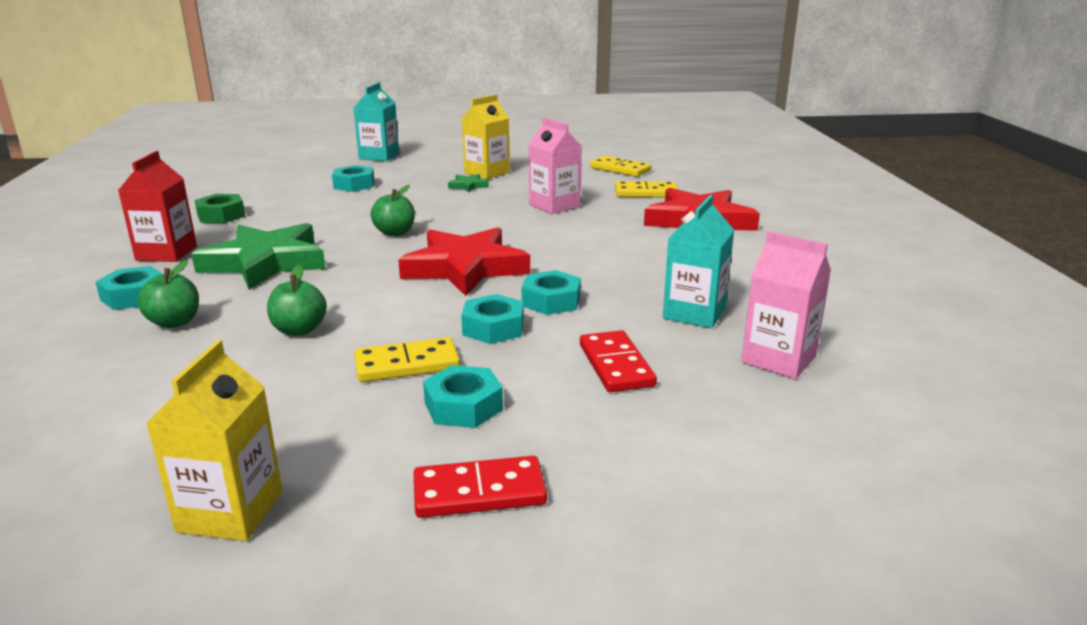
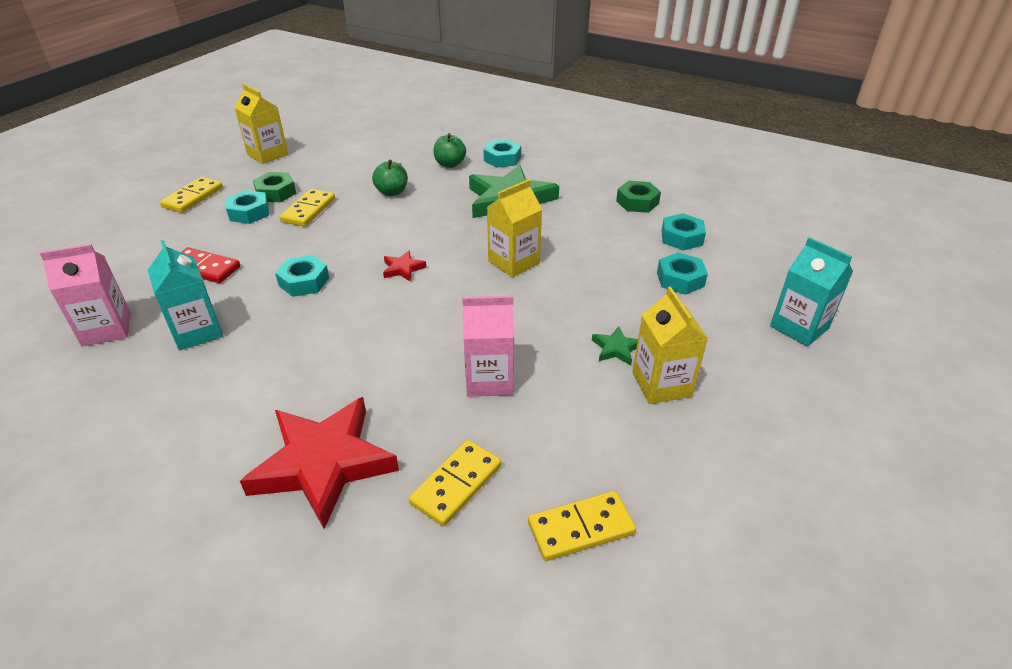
camera: 125 degrees right, 15 degrees up
(166, 253) = (568, 174): red carton -> none
(382, 416) = (276, 193): none -> green nut
(395, 233) = (513, 262): green apple -> yellow carton
(465, 268) = (403, 269): red star -> red star, size x0.41
(479, 492) = (193, 197): red domino -> yellow domino
(493, 327) = (304, 247): turquoise nut -> turquoise nut (681, 237)

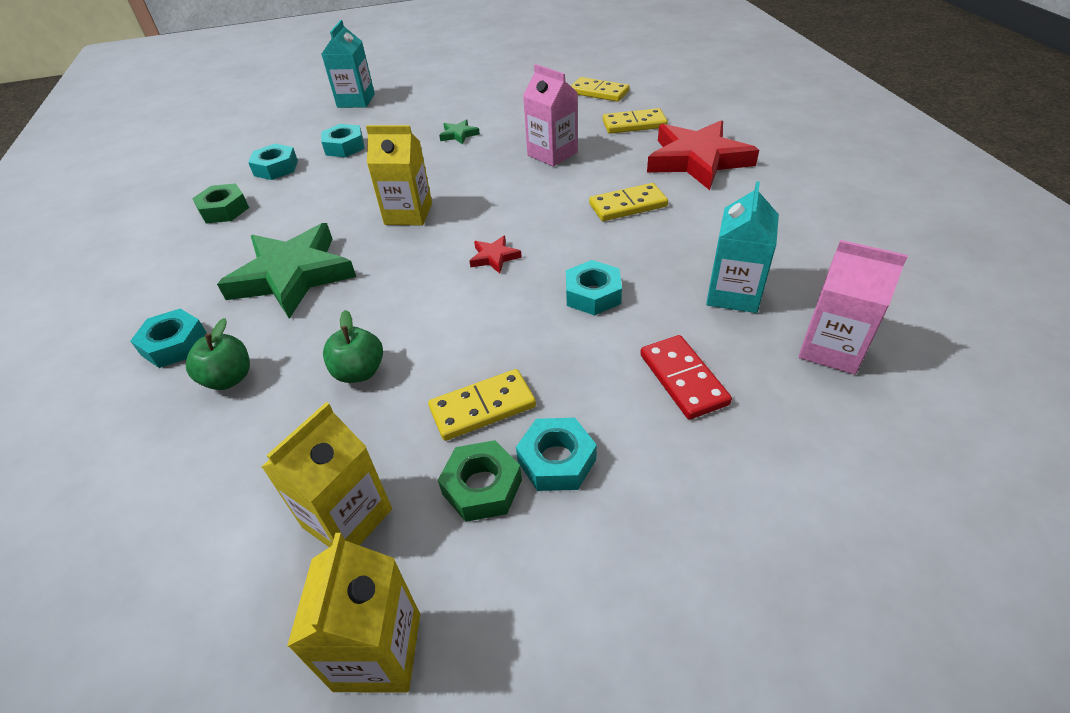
camera: 130 degrees left, 5 degrees up
(193, 197) = (611, 582): yellow domino -> yellow domino (628, 205)
(661, 384) = (471, 113): yellow carton -> yellow carton (347, 518)

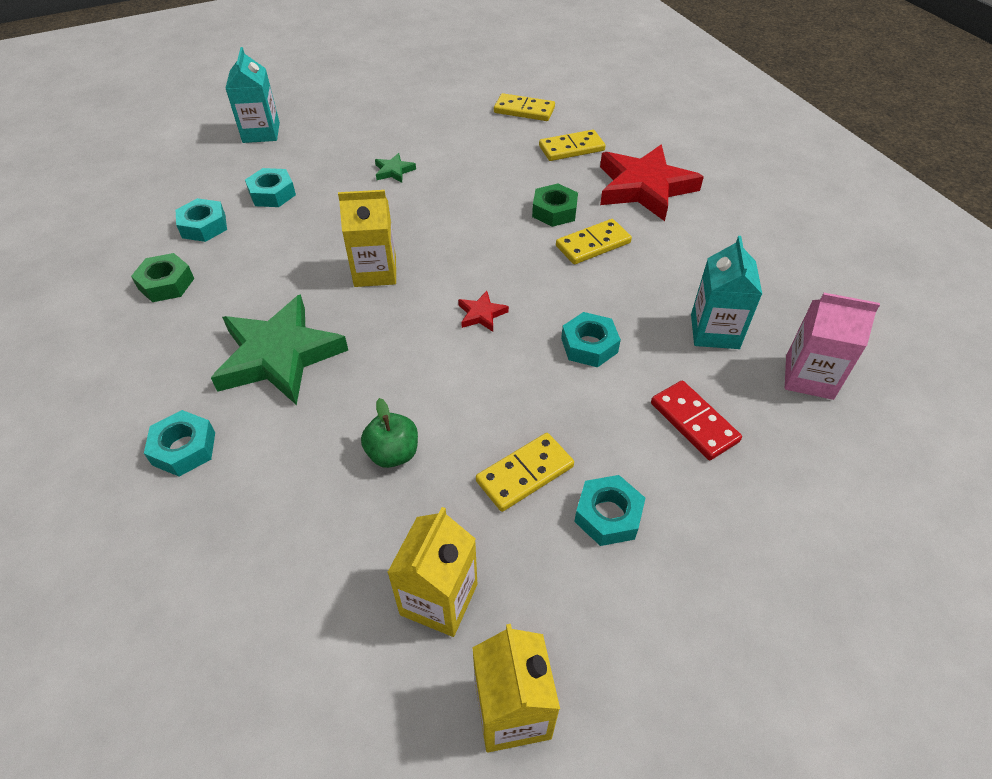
camera: 15 degrees left, 5 degrees up
(229, 378) = (261, 478): green apple -> none
(482, 487) = (551, 550): green nut -> green nut (554, 211)
(552, 154) = (500, 189): pink carton -> none

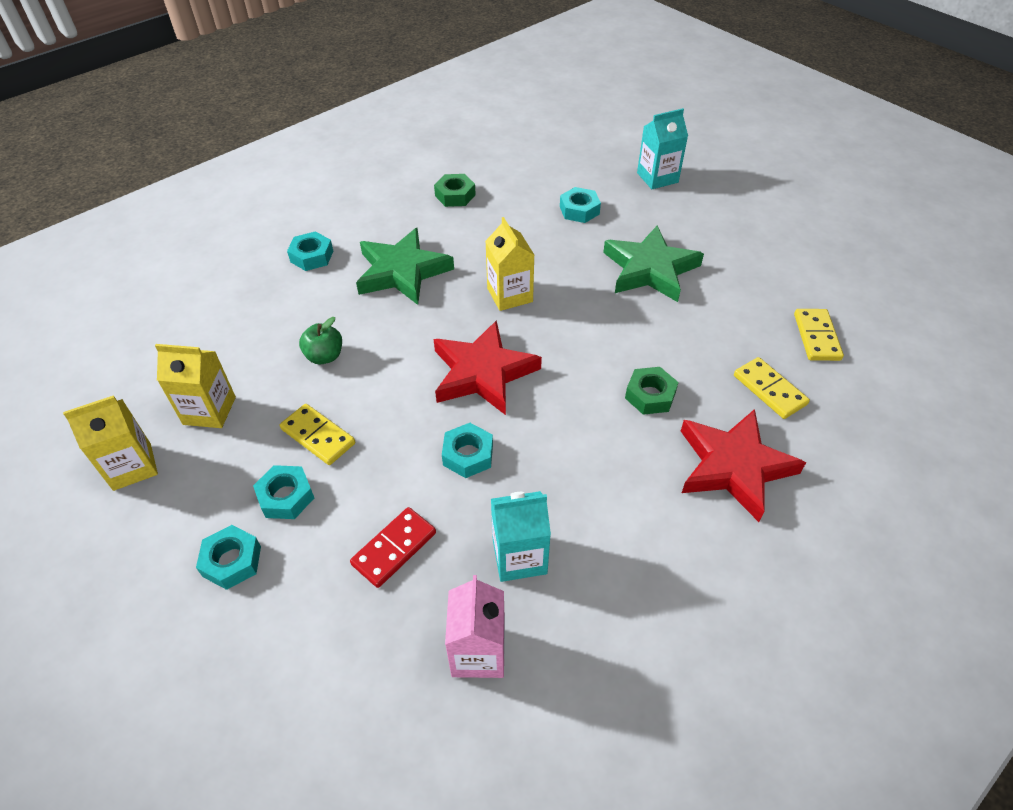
camera: 75 degrees right, 0 degrees up
(204, 226) = (523, 190): turquoise nut -> turquoise nut (232, 561)
(394, 171) = (650, 269): green star -> green star, size x2.41
(481, 314) = (482, 373): red star -> red star, size x2.41
(593, 244) = (612, 435): yellow domino -> none

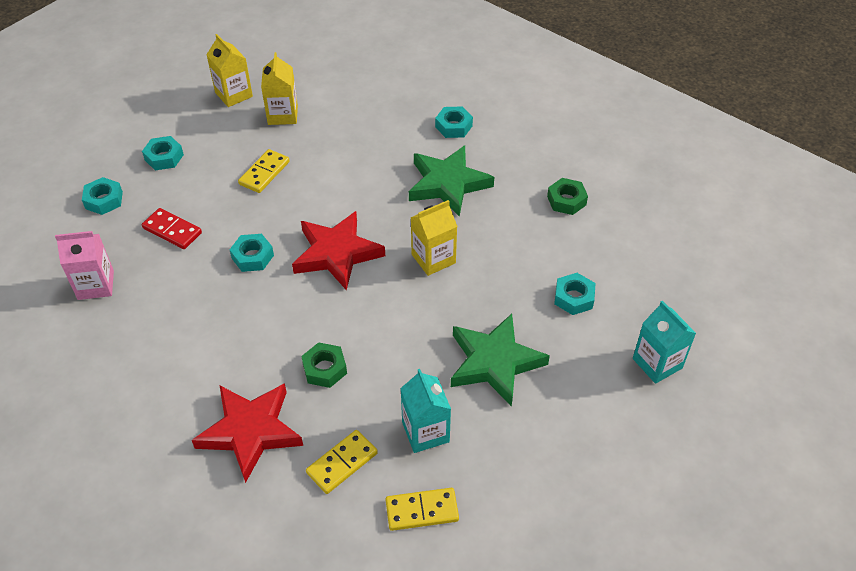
camera: 80 degrees right, 0 degrees up
(286, 496) = (212, 169): turquoise nut -> turquoise nut (104, 200)
(324, 356) = (341, 159): green apple -> none
(519, 557) = (165, 297): turquoise carton -> turquoise carton (425, 432)

